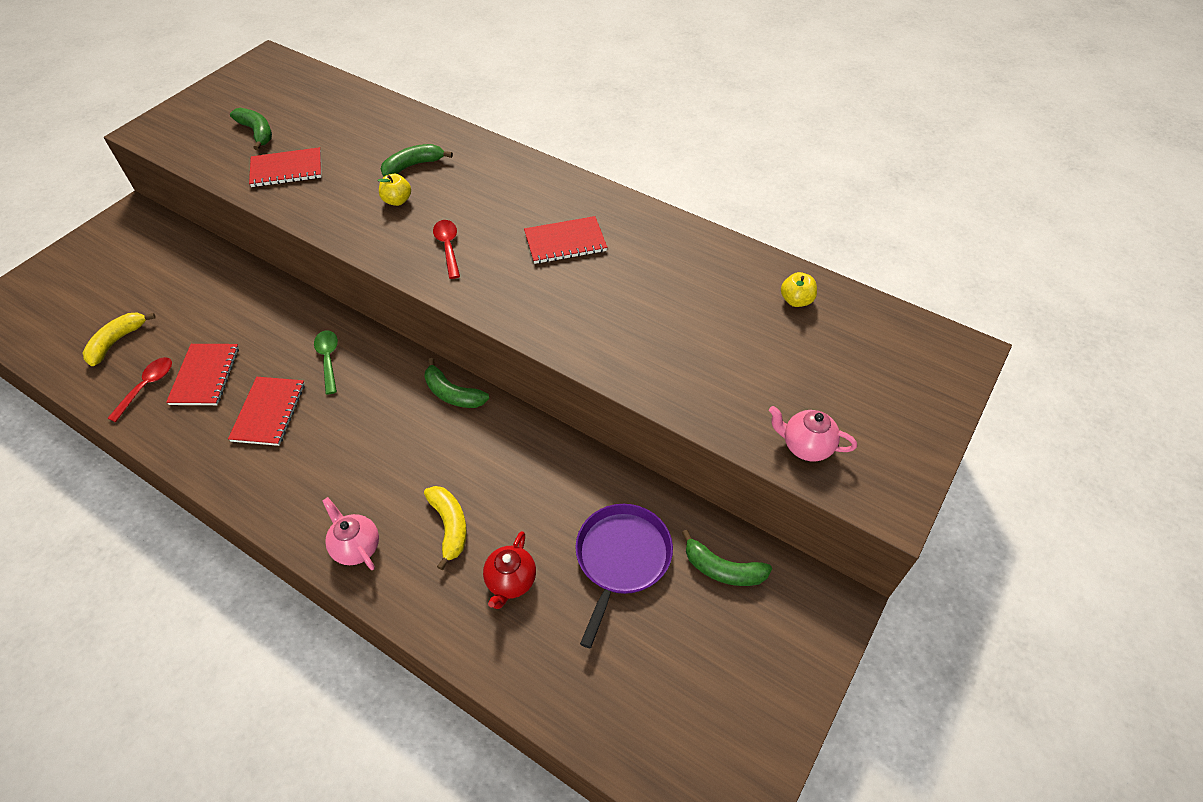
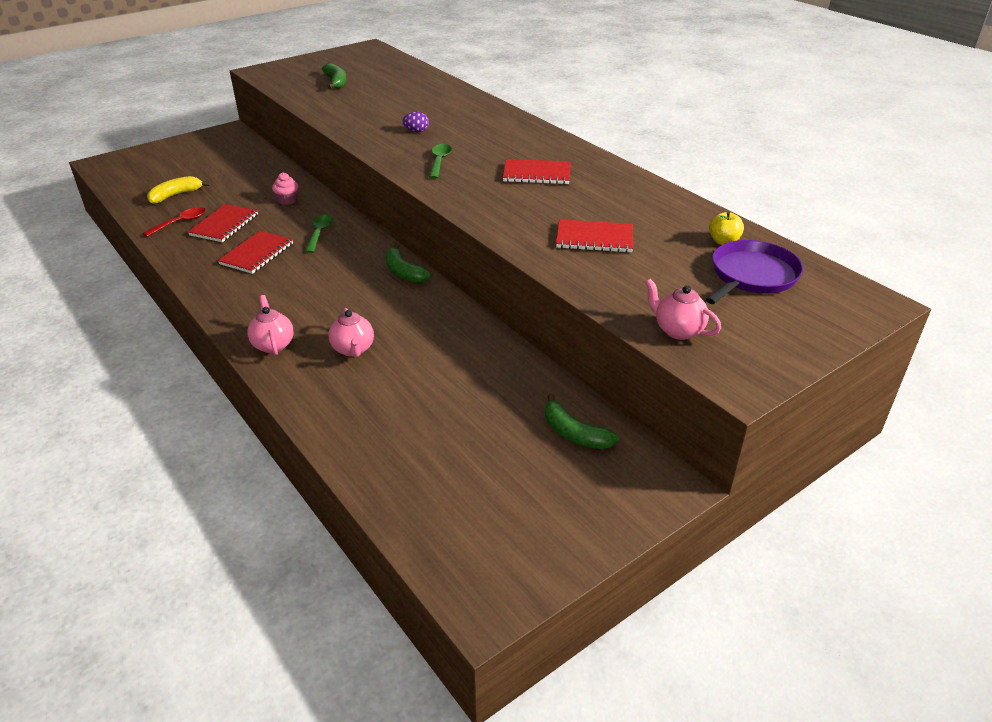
camera: 20 degrees right, 15 degrees down
(264, 316) = (287, 200): none -> pink cupcake
(287, 169) = (345, 103): red notebook -> red notebook (594, 238)
(397, 201) = (416, 131): yellow apple -> purple egg
(413, 166) = (441, 115): green banana -> none
(448, 247) = (439, 161): red spoon -> green spoon
(449, 526) = (353, 349): yellow banana -> pink teapot
(511, 581) = (382, 395): red teapot -> none
(621, 558) = (485, 404): purple pan -> purple pan (752, 276)

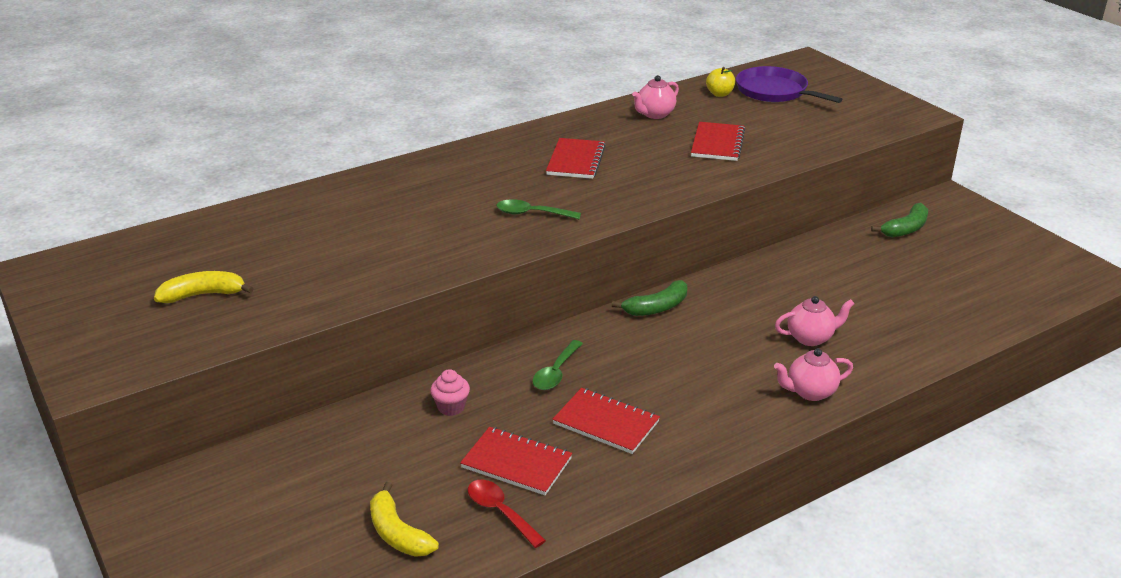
camera: 85 degrees left, 5 degrees down
(319, 233) = (556, 372): green spoon -> green spoon turned 75 degrees counterclockwise
(336, 82) = (203, 295): green banana -> yellow banana
(416, 131) = (433, 228): purple egg -> none
(678, 330) = (860, 126): pink teapot -> pink teapot (655, 114)

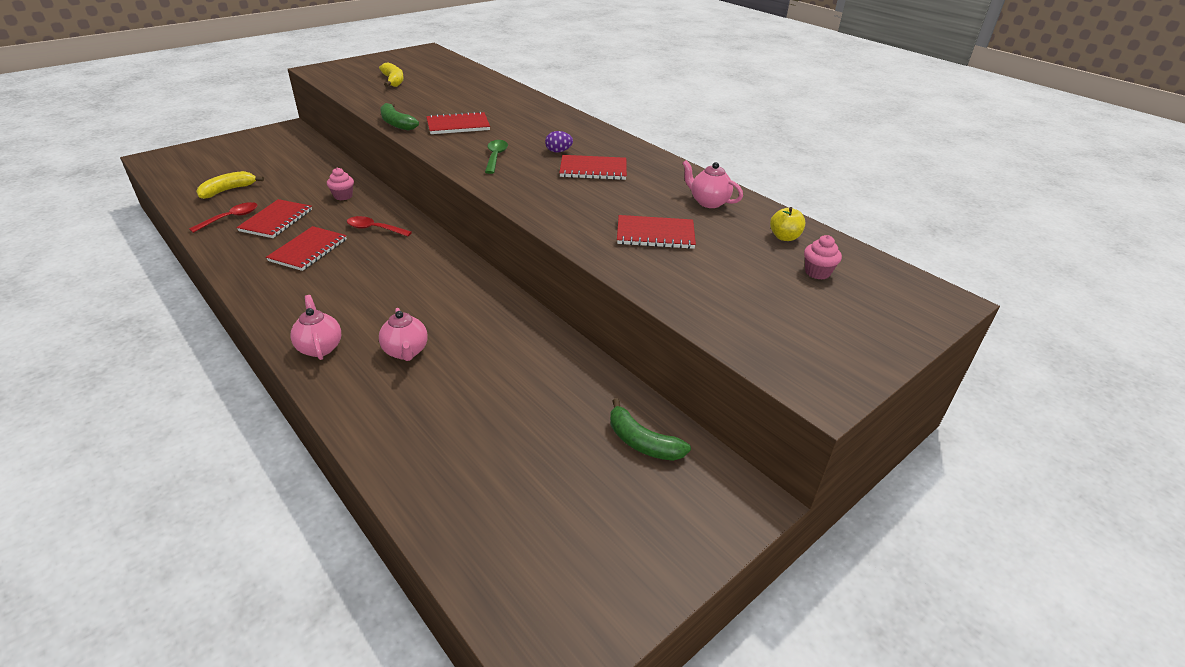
camera: 80 degrees right, 5 degrees up
(422, 238) = (458, 125): none -> red notebook
(523, 176) = (558, 151): none -> purple egg
(556, 372) = (374, 229): green spoon -> red spoon
(657, 307) = (460, 268): green banana -> green banana (396, 123)
(774, 91) = (817, 272): purple pan -> pink cupcake

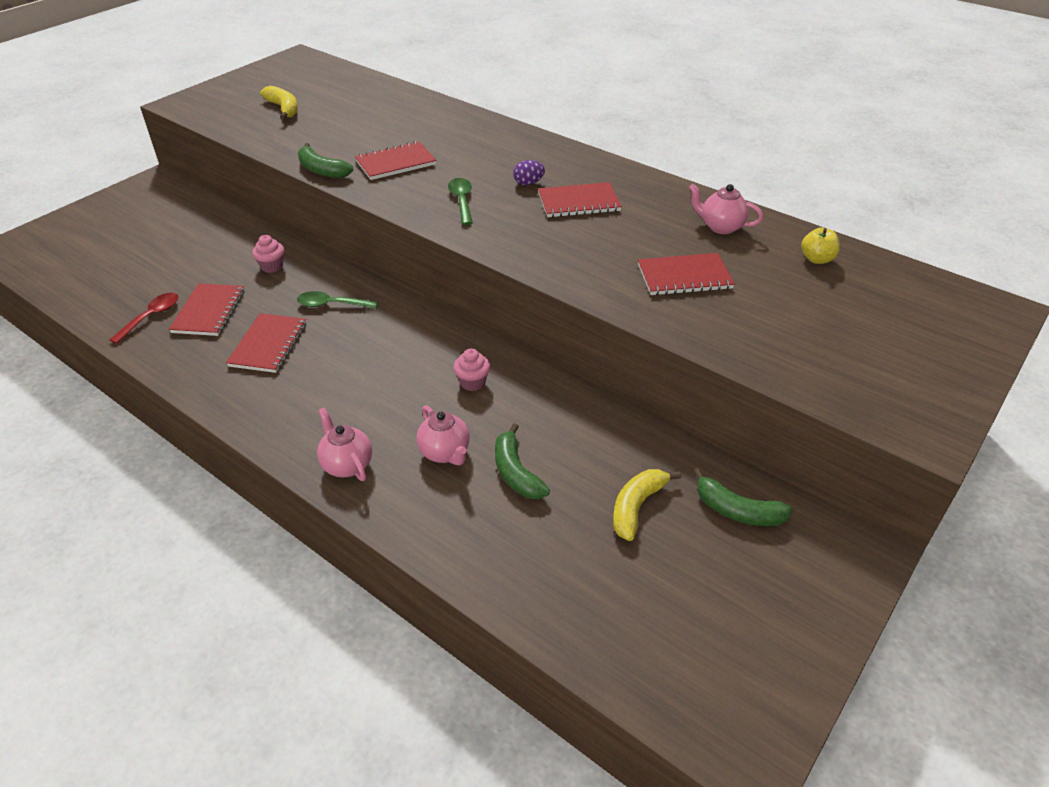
camera: 10 degrees left, 5 degrees up
(228, 190) = (127, 279): yellow banana -> yellow banana (636, 507)
(374, 229) = (331, 305): red spoon -> green spoon
(458, 377) = (516, 472): none -> green banana
(817, 272) = (867, 297): pink cupcake -> pink cupcake (472, 382)

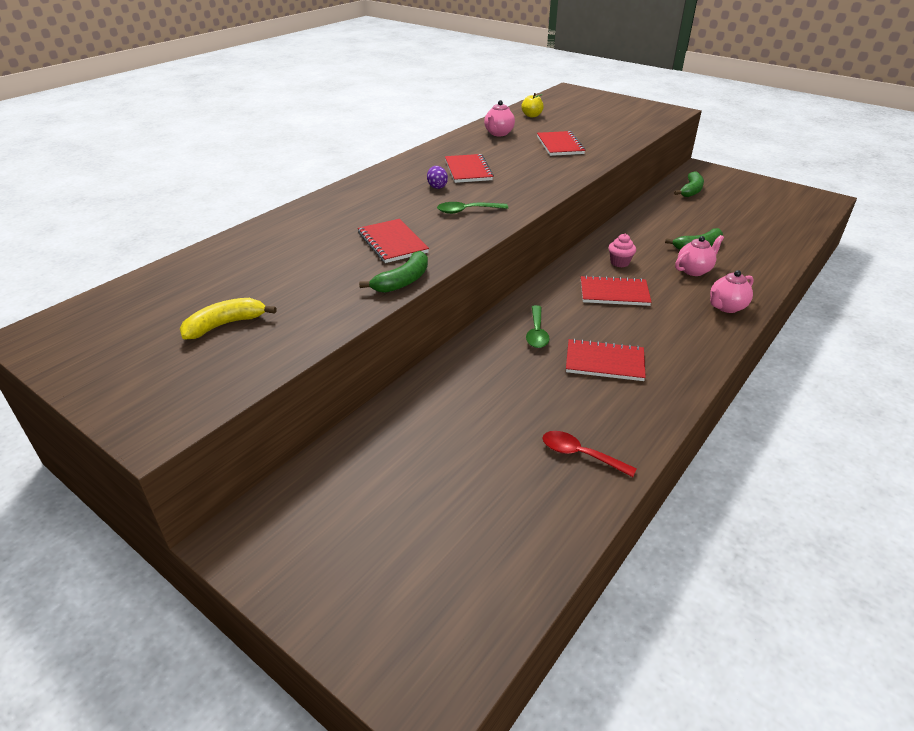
camera: 90 degrees left, 5 degrees down
(209, 311) = (561, 411): red notebook -> red notebook (614, 293)
(272, 266) = (474, 378): pink cupcake -> none
(636, 507) = (704, 214): yellow banana -> none

